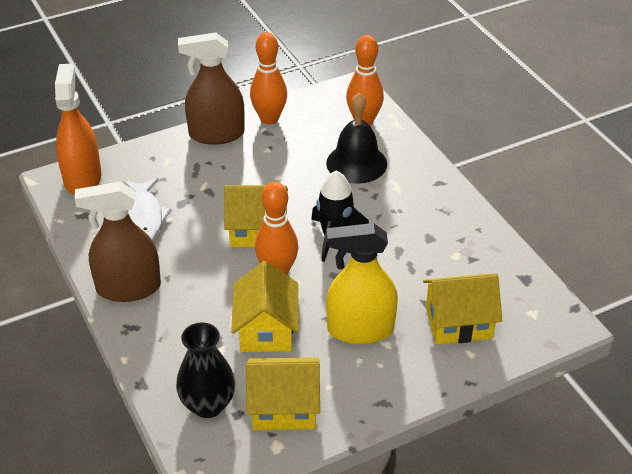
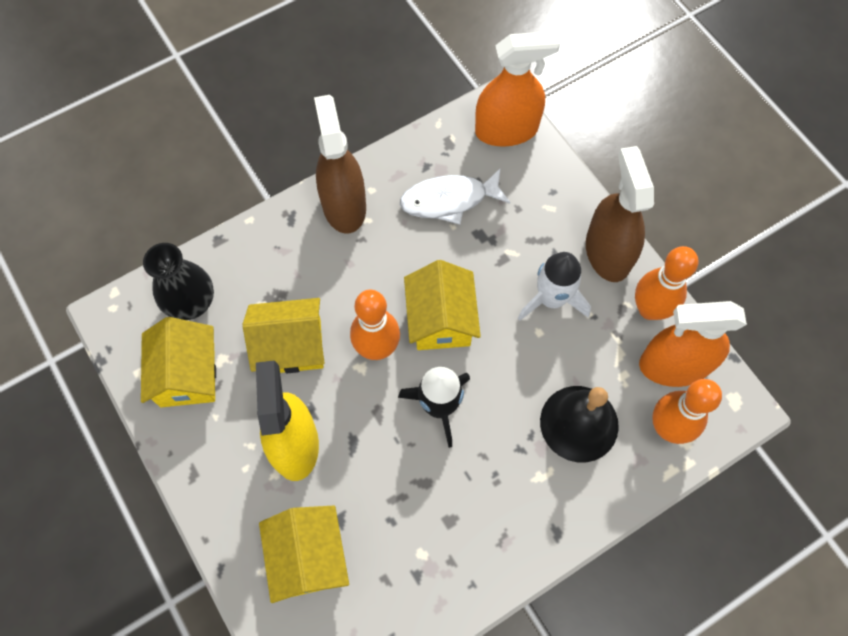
camera: 85 degrees right, 25 degrees up
(251, 167) = (551, 299): none -> white rocket
(316, 113) = (673, 365): none -> orange spray bottle

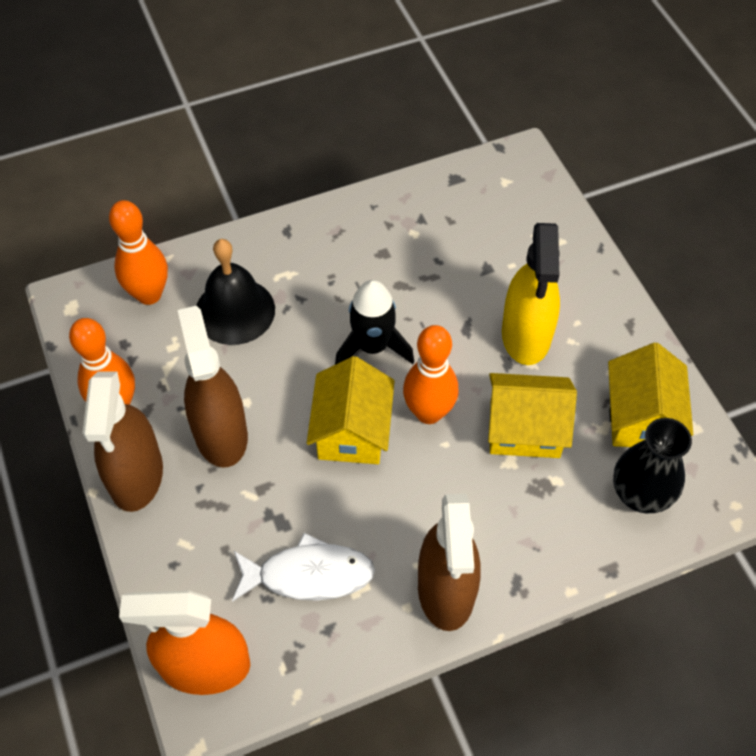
camera: 170 degrees left, 10 degrees down
(308, 557) = (518, 245): yellow house -> none
(551, 299) = (221, 434): white rocket -> brown spray bottle
(673, 365) = (117, 347): orange spray bottle -> none

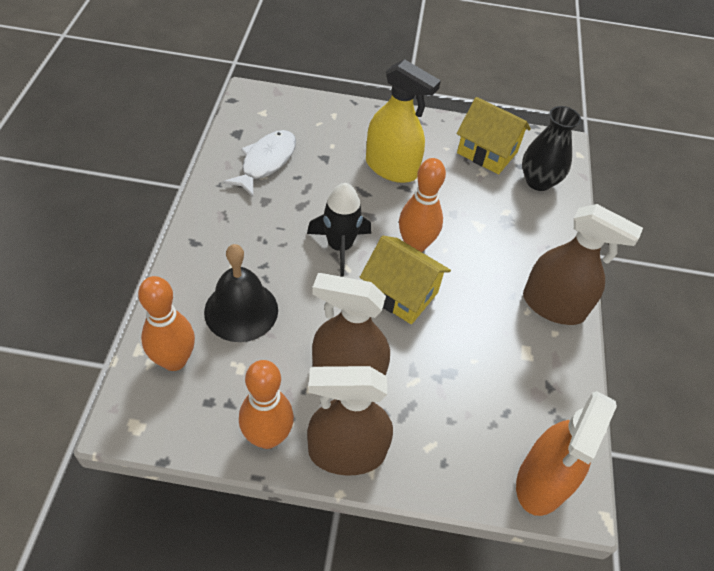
camera: 65 degrees left, 5 degrees down
(136, 476) = (346, 452): brown spray bottle -> brown spray bottle turned 150 degrees clockwise
(309, 575) = (501, 377): white fish -> white fish (266, 162)
(524, 429) = (460, 206): yellow house -> none

